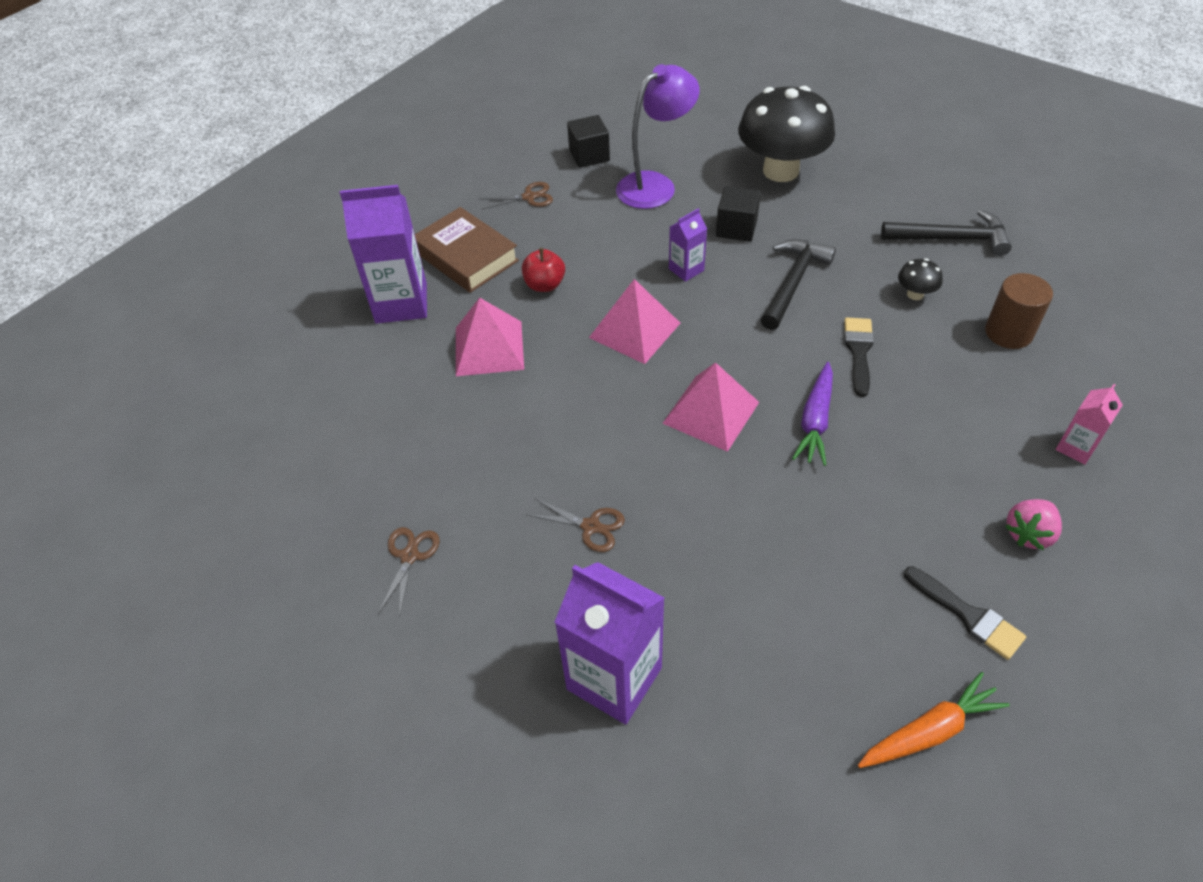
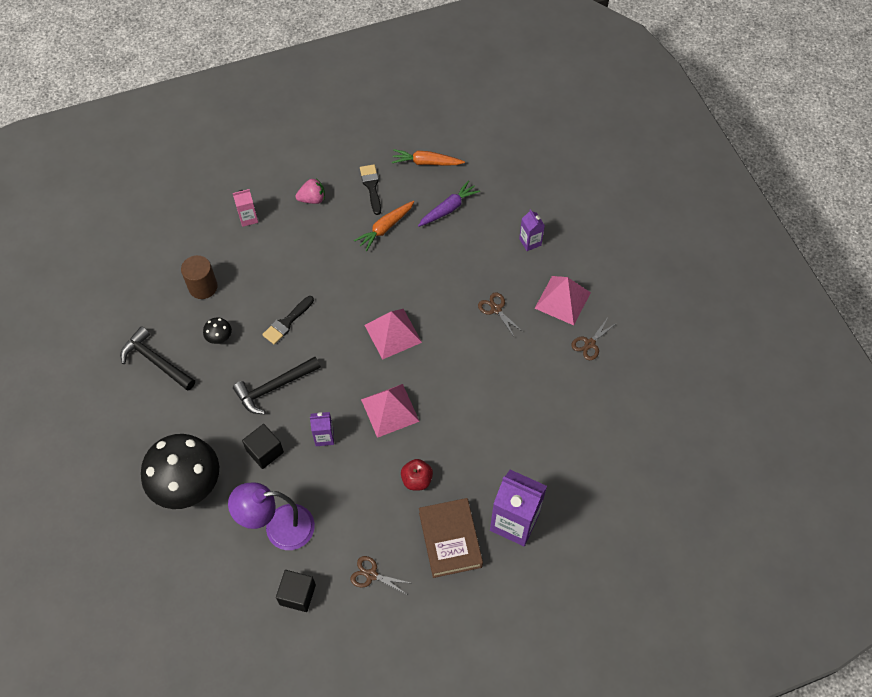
camera: 150 degrees left, 10 degrees up
(489, 348) = (481, 449): pink pyramid -> pink pyramid (562, 300)
(614, 678) = (530, 242): purple carton -> purple carton, size x0.51
(815, 421) = (347, 299): purple carrot -> purple carrot (448, 209)
(870, 554) = (385, 228): none -> orange carrot

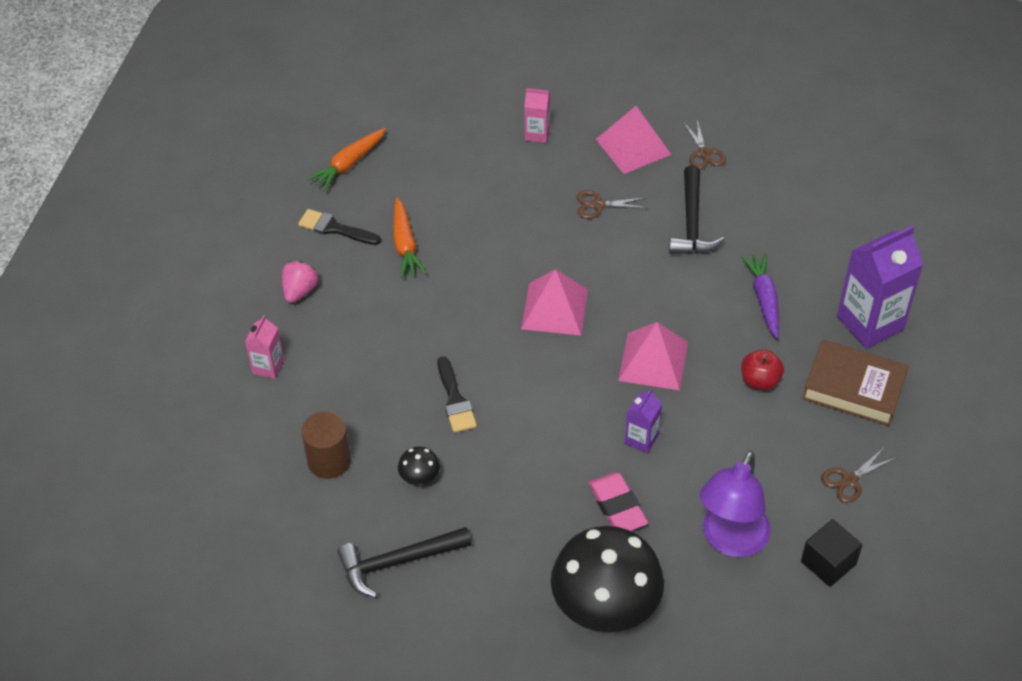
camera: 55 degrees left, 10 degrees down
(265, 451) = (617, 506): black cube -> pink eraser
(274, 387) = (536, 456): black hammer -> black hammer (692, 223)
(448, 209) = (430, 177): purple carrot -> purple carrot (764, 299)
(530, 242) = (537, 134): purple carton -> pink carton

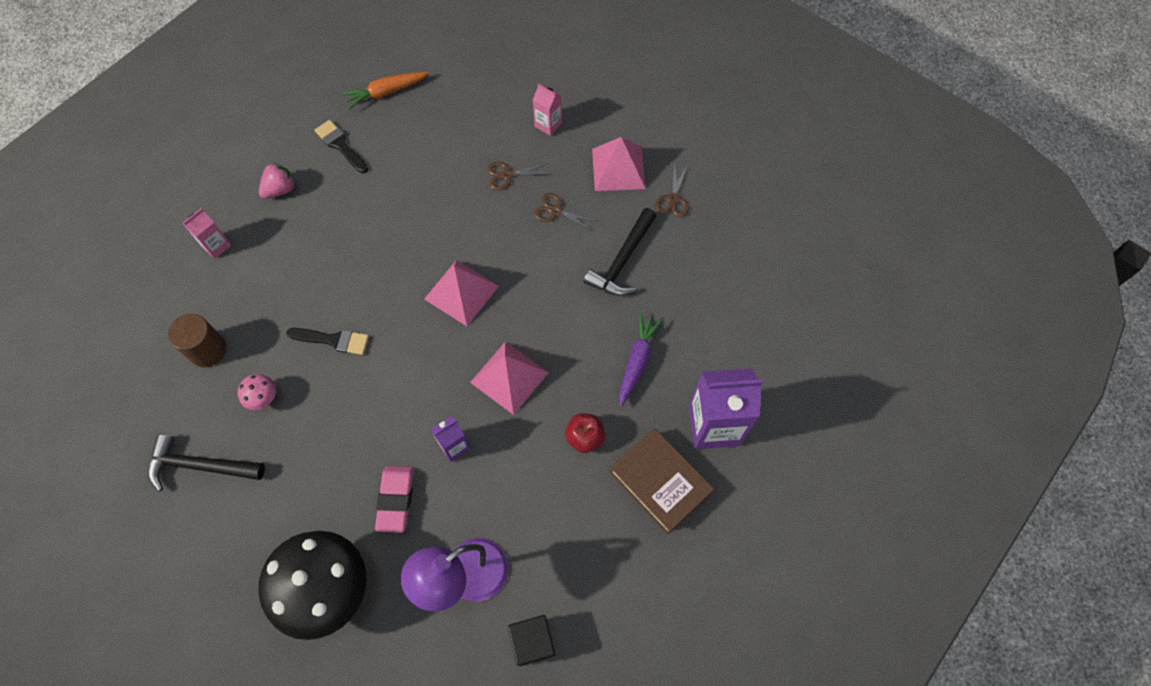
camera: 25 degrees right, 15 degrees up
(405, 245) = (383, 183): orange carrot -> none
(420, 478) = (263, 398): black mushroom -> pink mushroom
(455, 400) = (333, 340): black brush -> black brush turned 90 degrees counterclockwise
(849, 480) = (600, 570): brown scissors -> brown scissors (507, 175)

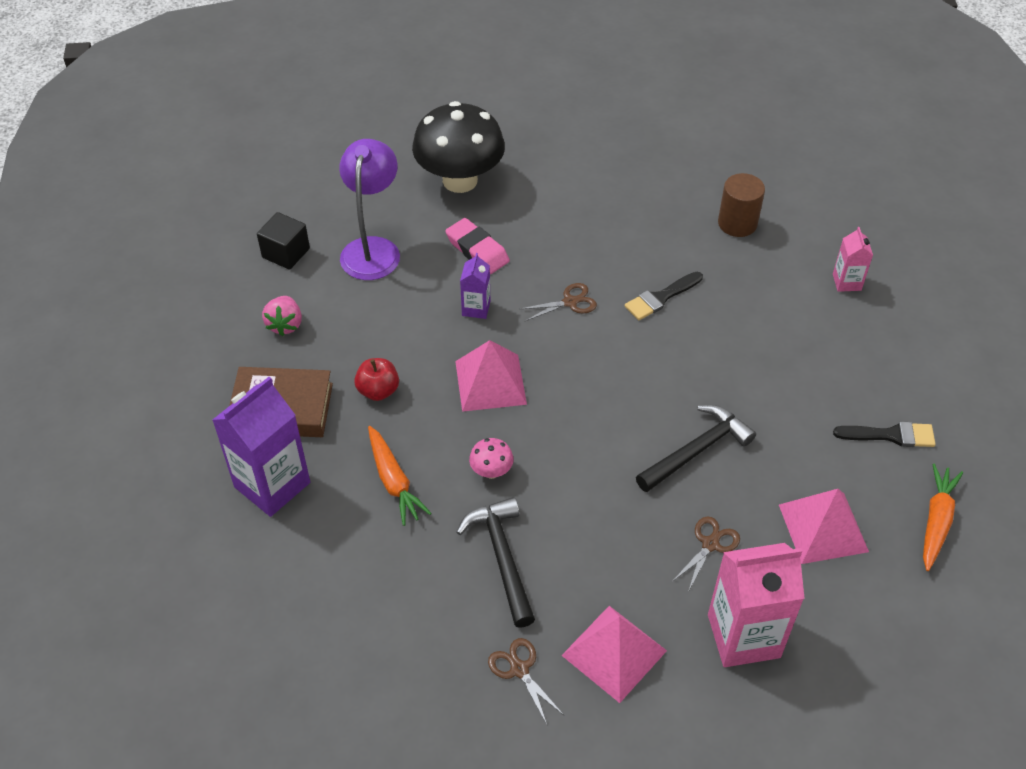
camera: 135 degrees right, 15 degrees down
(200, 466) = (635, 170): black hammer -> black hammer (697, 450)
(263, 398) = (654, 230): pink mushroom -> pink mushroom (491, 471)
(280, 189) = (873, 358): pink strawberry -> pink strawberry (285, 324)
(461, 292) = (611, 409): pink pyramid -> pink pyramid (823, 528)
(548, 124) = (743, 636): pink carton -> pink carton, size x1.98
(556, 211) = (620, 550): brown scissors -> brown scissors (570, 302)
(637, 361) = (394, 481): purple carrot -> orange carrot

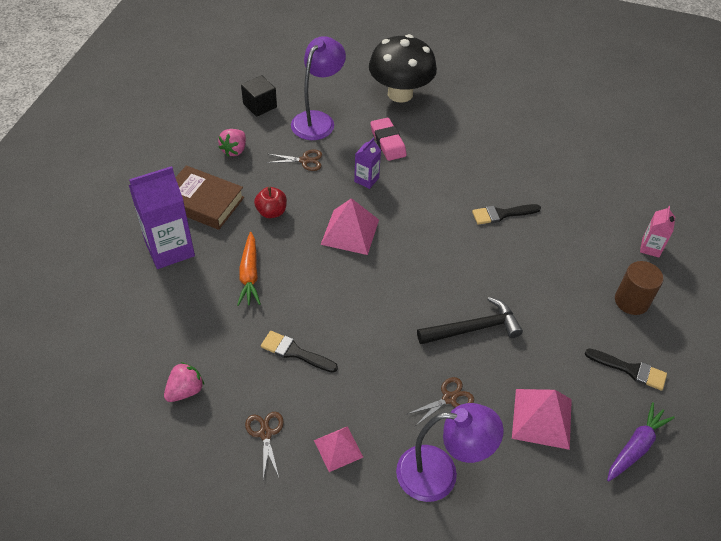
camera: 20 degrees right, 0 degrees up
(393, 656) = (185, 390): none -> pink strawberry
(491, 471) = (319, 291): pink mushroom -> none
(502, 557) = (295, 352): black hammer -> black brush
(570, 302) = (434, 196): brown scissors -> brown scissors (304, 160)
(614, 653) = (338, 448): pink pyramid -> pink pyramid, size x0.64
(737, 223) = (586, 181): brown cylinder -> brown cylinder (631, 301)
(743, 636) = (440, 474): pink carton -> purple lamp
(936, 521) = (636, 446): orange carrot -> purple carrot

